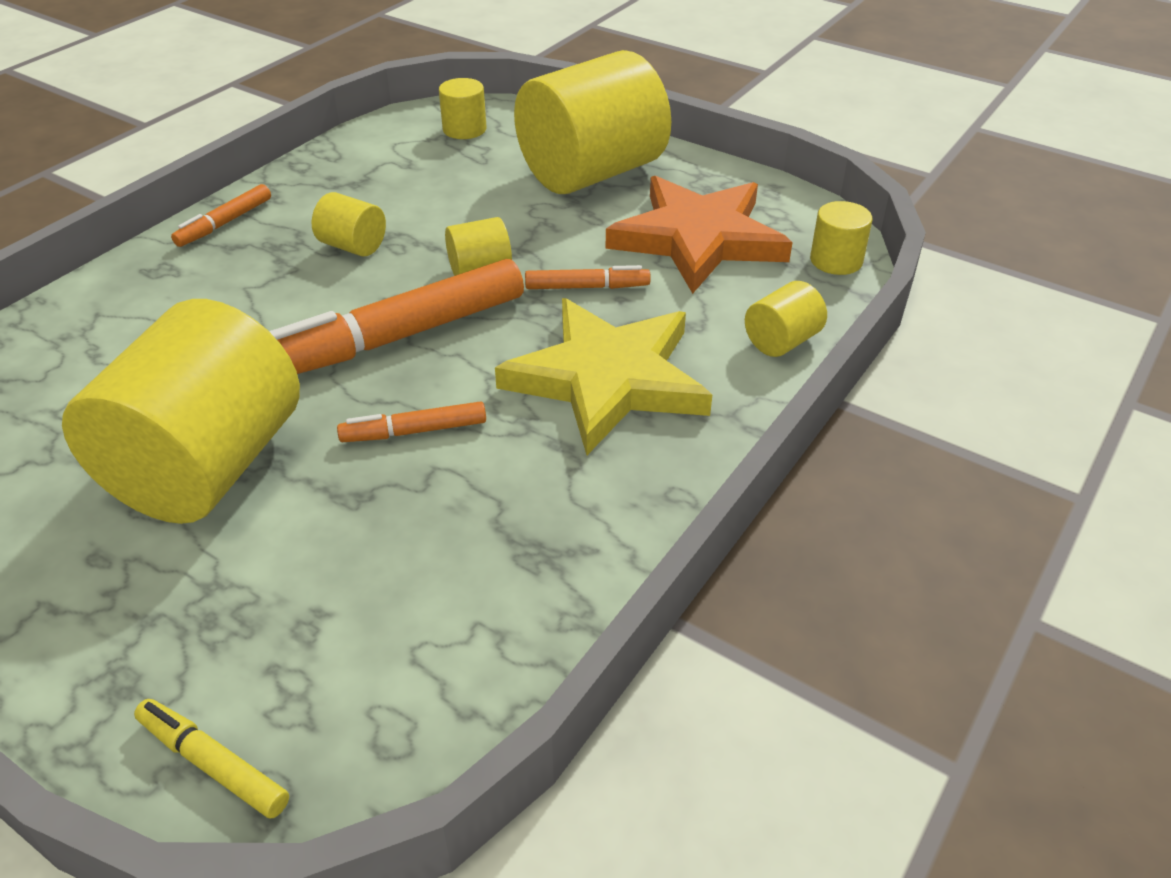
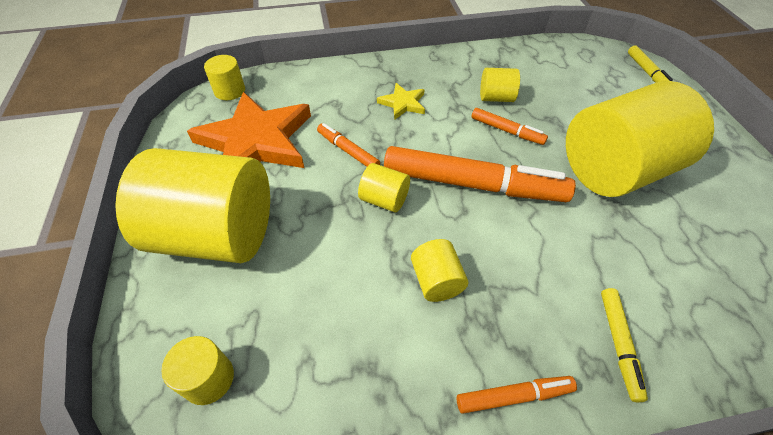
camera: 135 degrees left, 10 degrees up
(140, 293) = (618, 344): none -> yellow marker
(608, 379) = (403, 103): yellow star -> yellow star, size x0.45
(782, 341) = (316, 76): yellow cylinder -> yellow cylinder (496, 98)

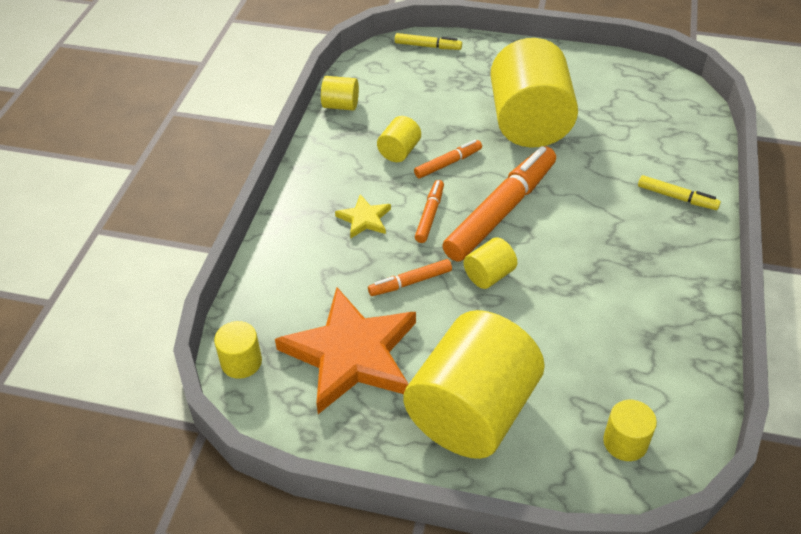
camera: 65 degrees left, 5 degrees down
(436, 281) = (590, 271): yellow cylinder -> yellow cylinder (340, 105)
(514, 396) = (695, 265): orange marker -> orange marker (430, 215)

